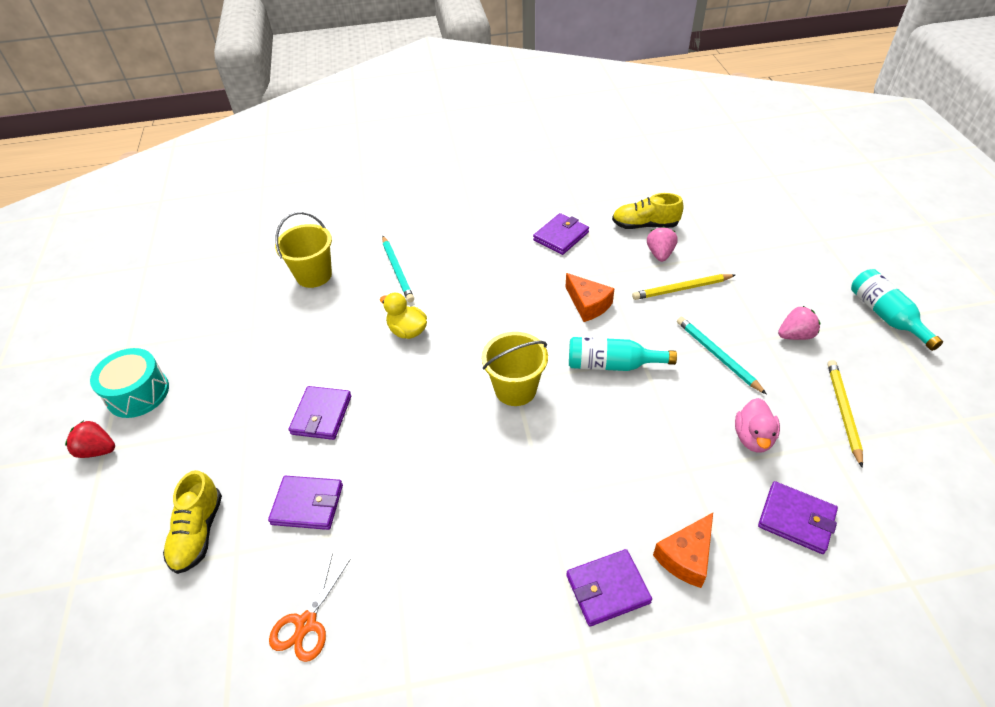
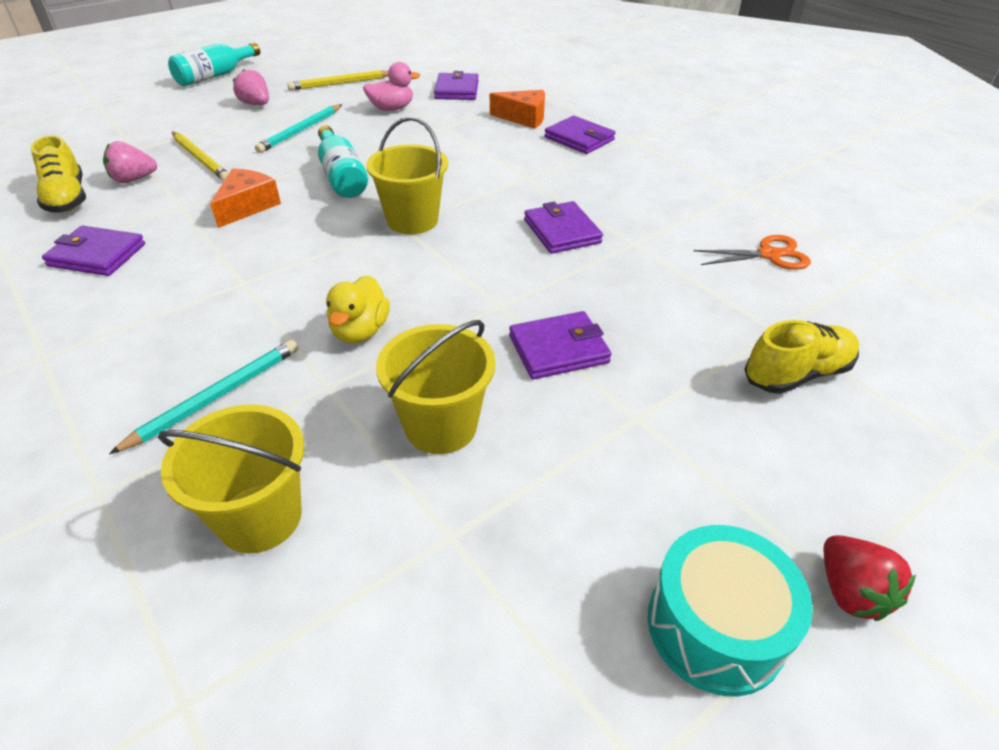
camera: 120 degrees left, 5 degrees down
(307, 504) = (675, 305): purple wallet -> purple wallet (561, 231)
(311, 343) = (440, 426): none -> yellow bucket

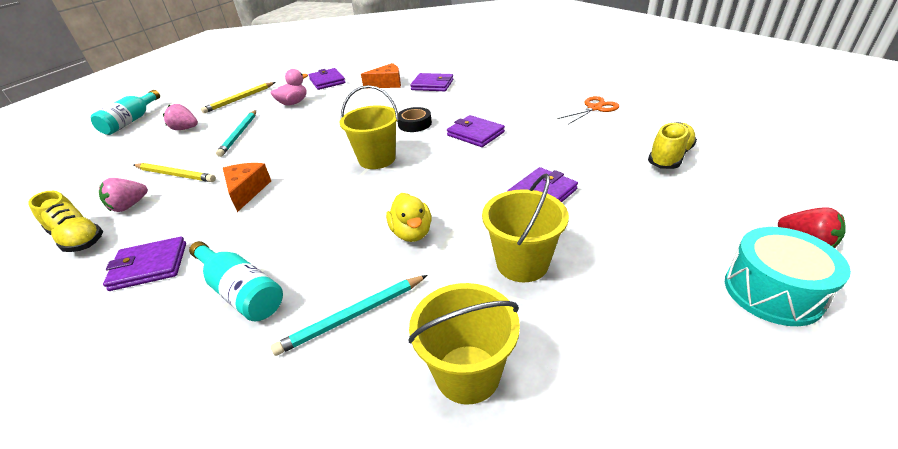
camera: 25 degrees left, 5 degrees down
(216, 397) = (353, 316): turquoise pencil -> turquoise pencil turned 135 degrees counterclockwise
(341, 176) = (299, 150): turquoise bottle -> turquoise bottle (241, 291)
(501, 188) = (414, 124): none -> black tape

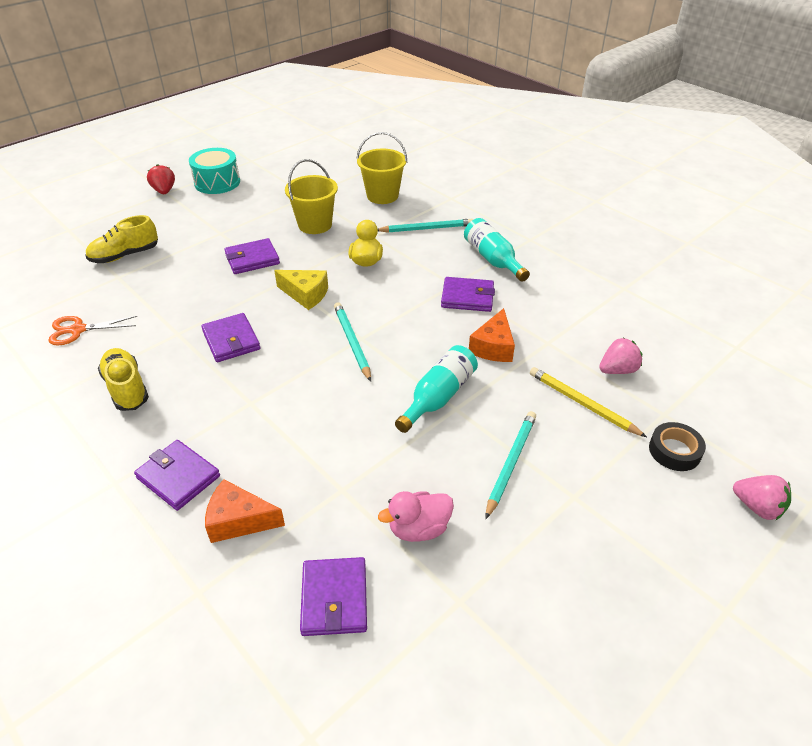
camera: 160 degrees left, 5 degrees up
(78, 238) = (649, 344): yellow shoe -> yellow shoe (127, 388)
(131, 121) = (733, 611): turquoise bottle -> turquoise bottle (438, 397)
(149, 266) = (566, 296): purple wallet -> purple wallet (467, 297)
(185, 129) = (605, 522): pink strawberry -> pink strawberry (757, 507)
(240, 99) = (521, 604): yellow pencil -> none
(377, 159) = (352, 342): yellow bucket -> turquoise pencil
(414, 124) = (277, 385): black tape -> black tape (674, 451)
(449, 179) = (306, 294): none -> yellow cheese

